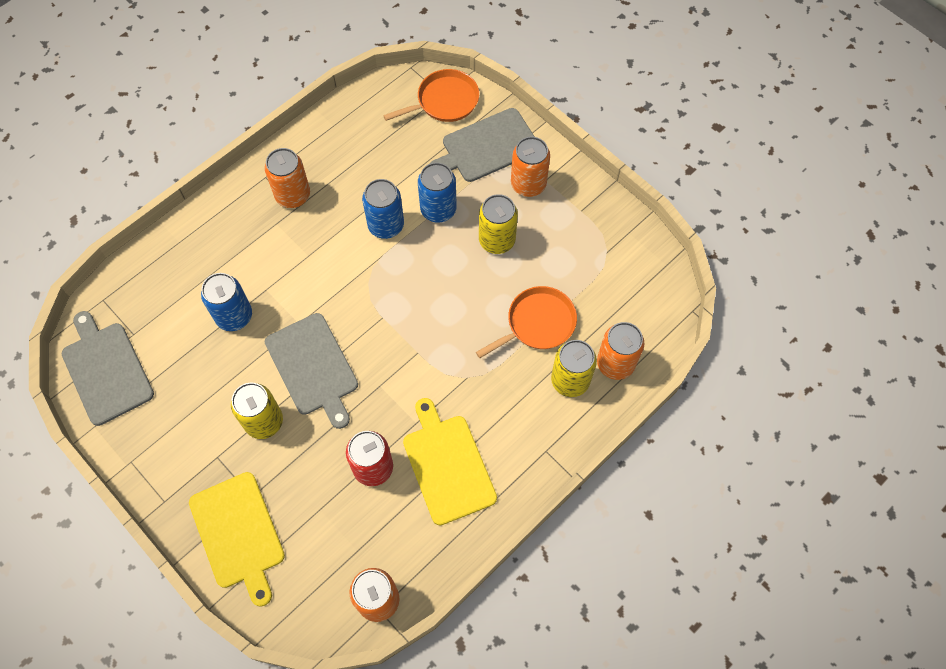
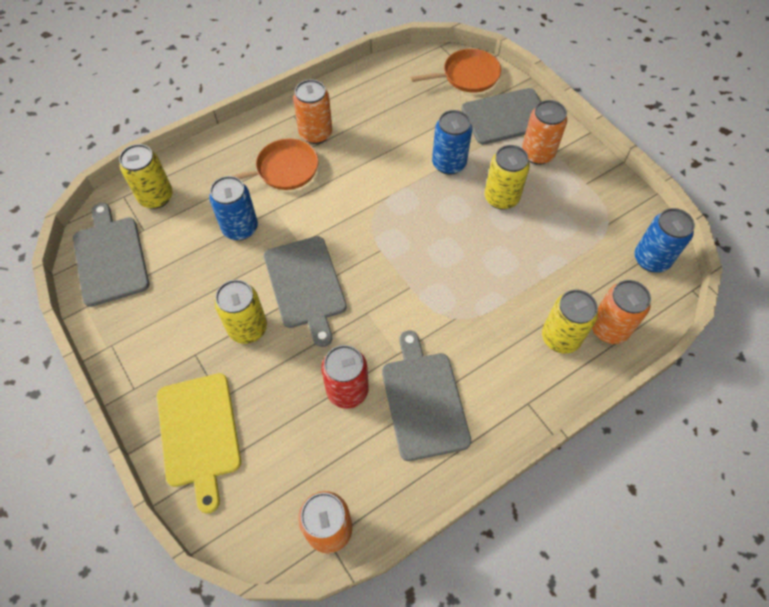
camera: 10 degrees right, 5 degrees down
(138, 295) = (156, 197): none -> yellow can
(386, 225) = (397, 170): blue can -> blue can (651, 259)
(447, 465) = (424, 401): yellow cutting board -> grey cutting board
(538, 323) = (533, 278): orange pan -> orange pan (284, 169)

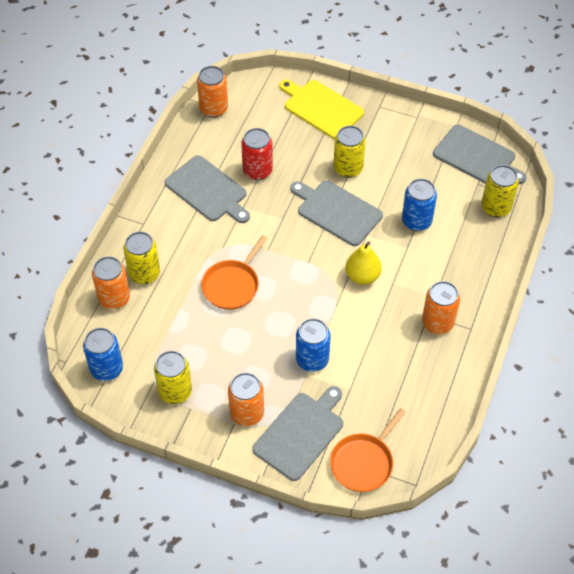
camera: 145 degrees right, 5 degrees down
(284, 169) = (431, 279): orange pan -> orange pan (232, 285)
(341, 207) = (362, 276): none -> yellow pear
(501, 198) = (250, 354): yellow can -> yellow can (175, 391)

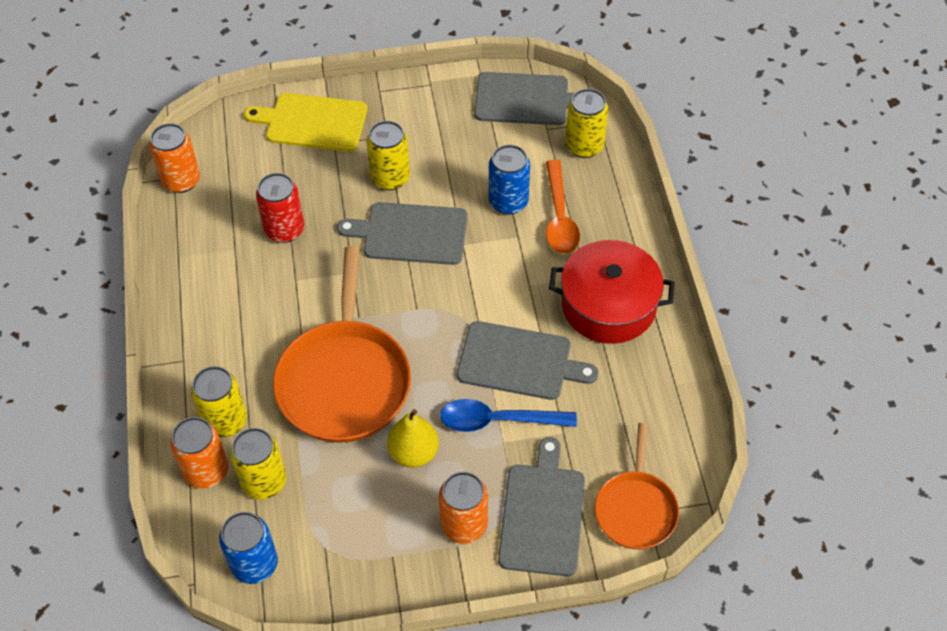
camera: 30 degrees left, 0 degrees up
(175, 391) = (360, 546): yellow can -> yellow can (264, 482)
(208, 190) = (239, 281): grey cutting board -> grey cutting board (519, 361)
(232, 285) = (344, 380): orange pan -> orange pan, size x1.74
(312, 360) = (497, 420): blue can -> blue spoon
(362, 276) = (490, 294): yellow pear -> yellow pear (413, 453)
(437, 323) = (608, 305): orange can -> red pot
(444, 248) = (559, 217): none -> orange spoon

